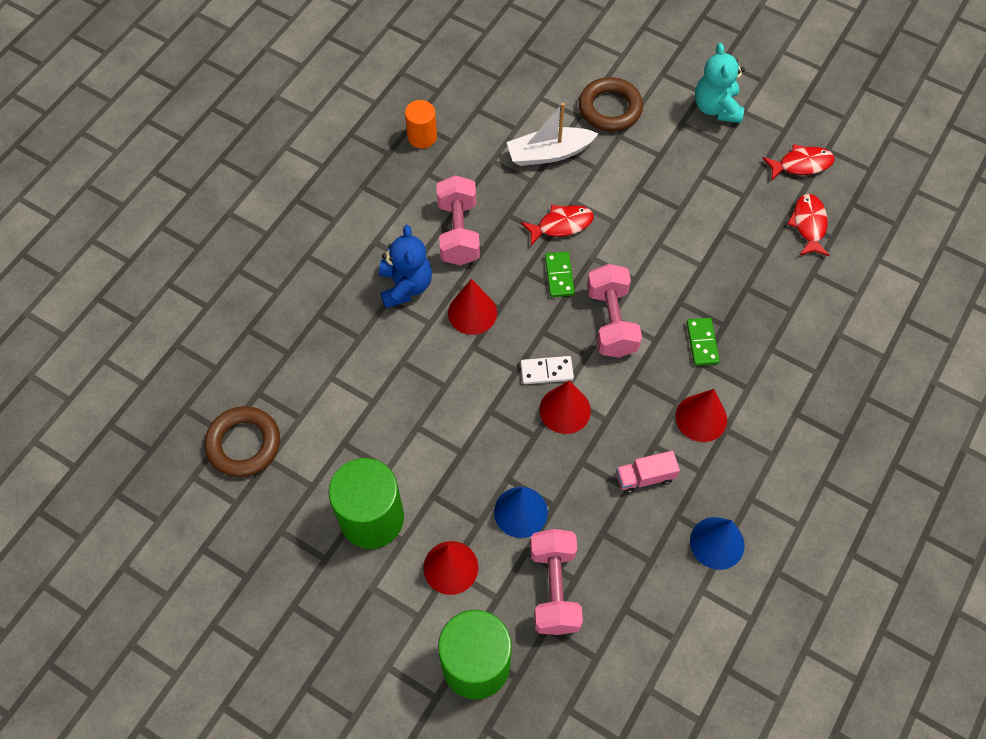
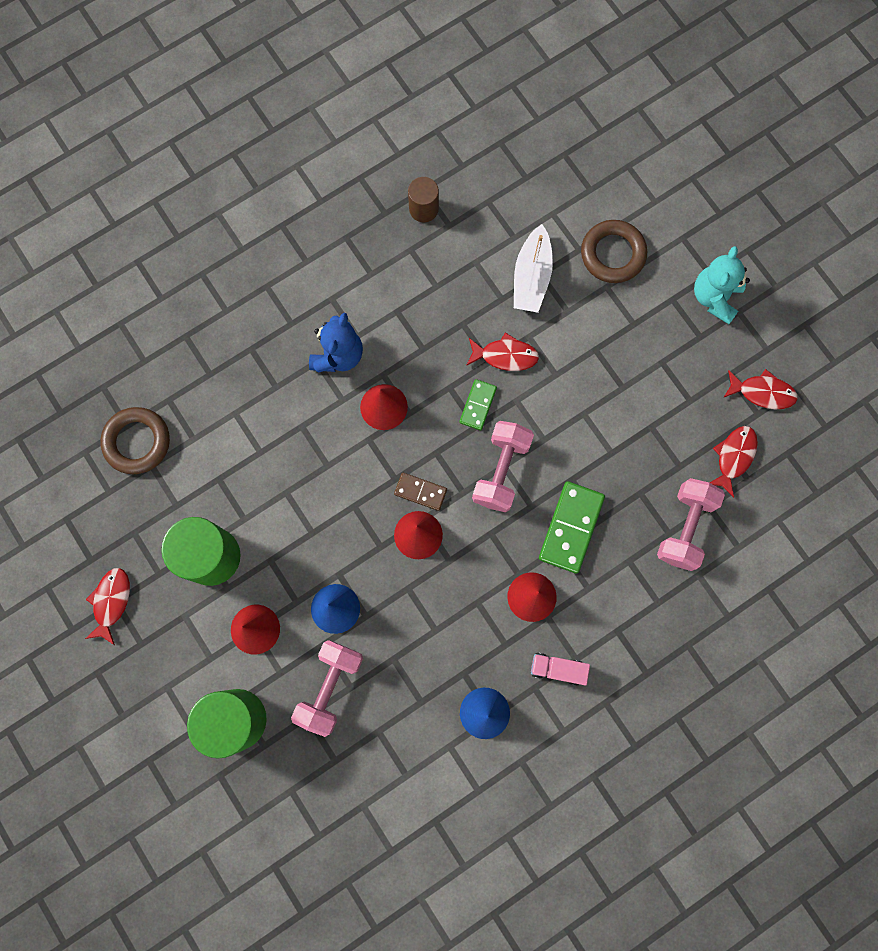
camera: 25 degrees right, 15 degrees up
(288, 608) = (111, 602): none -> red fish
(422, 137) = (423, 209): orange cylinder -> brown cylinder
(458, 232) = (409, 322): pink dumbbell -> pink dumbbell (685, 527)
(546, 371) = (420, 492): white domino -> brown domino
(549, 153) = (531, 277): white boat -> white boat turned 90 degrees counterclockwise
(645, 477) = (454, 627): pink truck -> pink truck (557, 669)
(702, 343) = (570, 527): green domino -> green domino, size x1.72

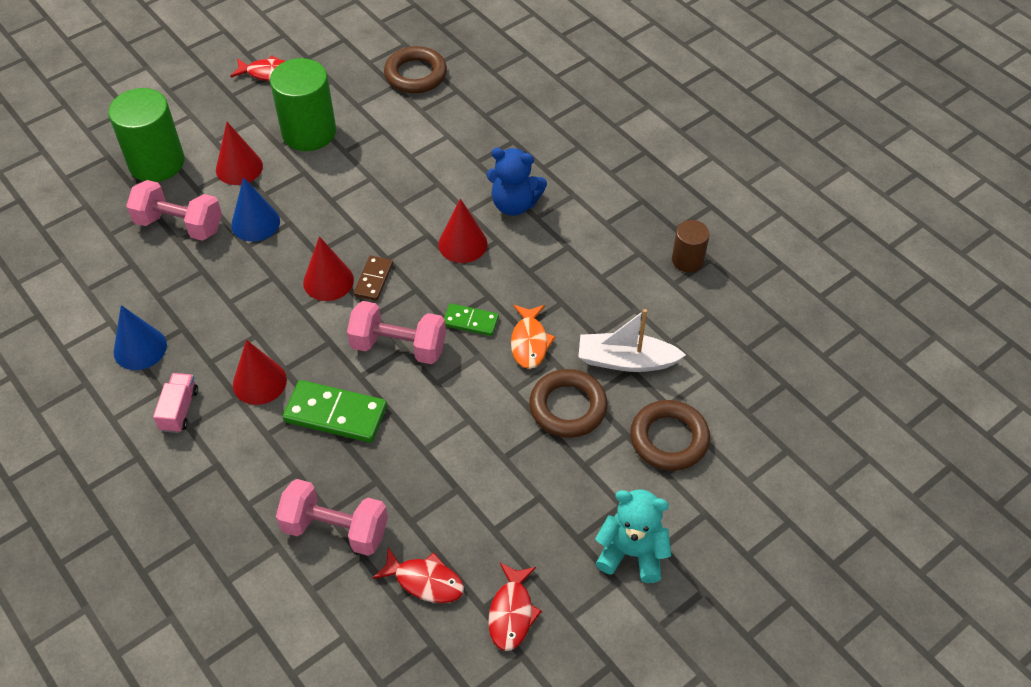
camera: 85 degrees right, 25 degrees down
(505, 356) = (529, 342): red fish -> orange fish
(576, 330) = (568, 407): none -> brown ring

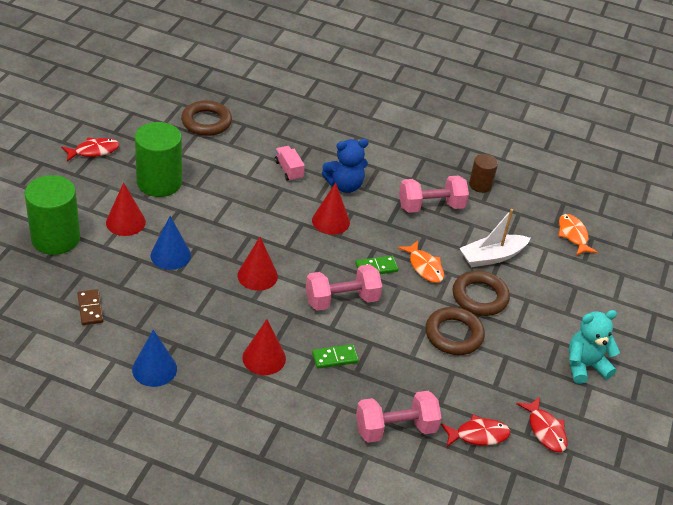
camera: 35 degrees left, 10 degrees down
(179, 225) = (112, 275): pink dumbbell -> pink dumbbell (431, 206)
(179, 410) = (221, 398): pink truck -> pink truck (288, 170)
(336, 414) = (335, 358): green domino -> green domino, size x0.58
(373, 280) = (289, 264): brown domino -> brown domino (90, 308)
(669, 439) = (553, 293): brown ring -> brown ring (454, 335)
(760, 372) = (573, 235): none -> orange fish

